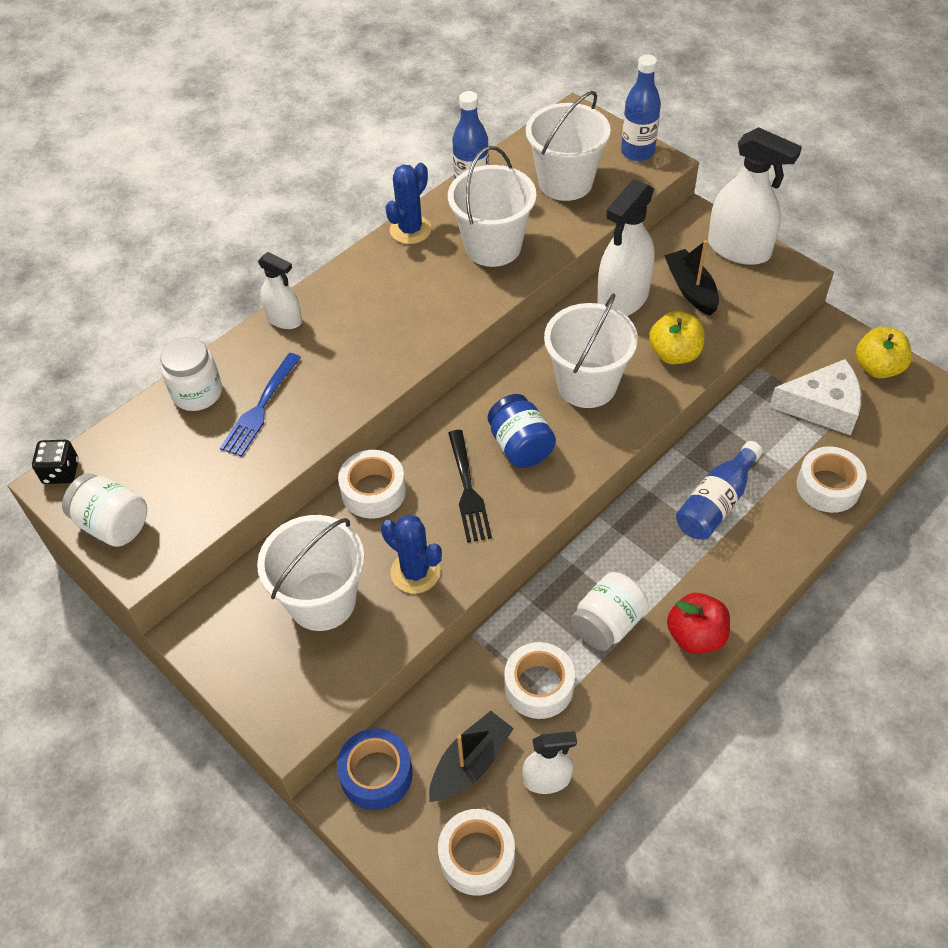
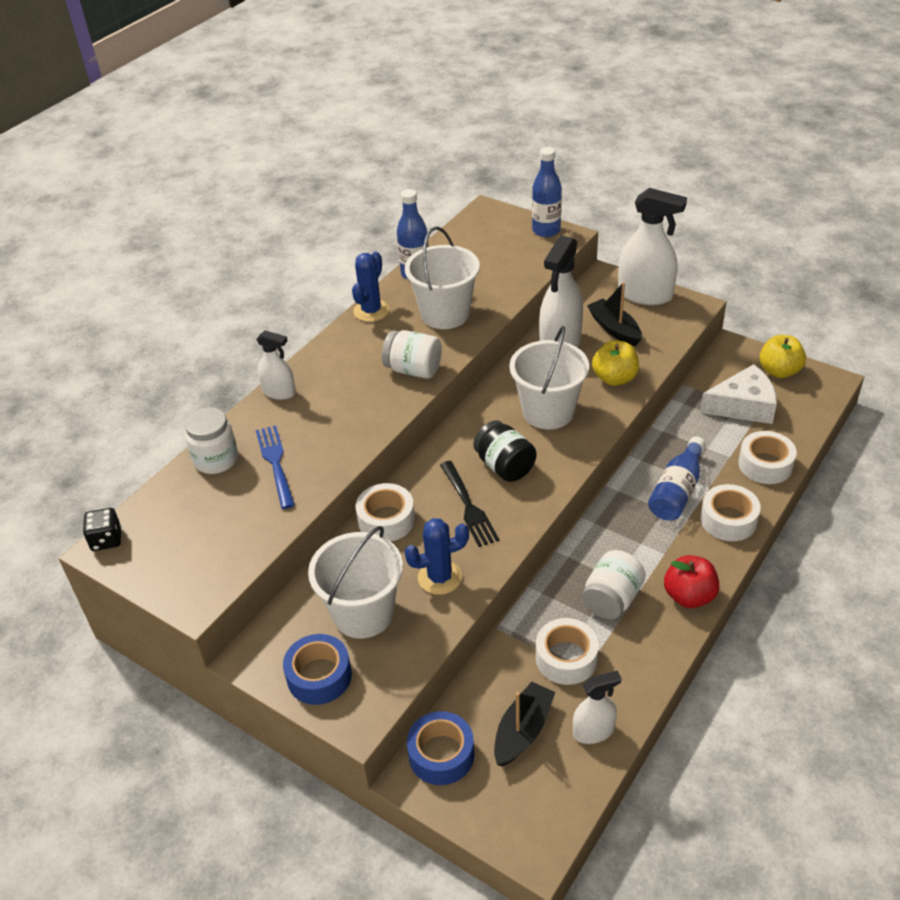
camera: 10 degrees left, 10 degrees down
(113, 524) = (165, 574): white jar -> white jar (413, 370)
(258, 667) = (319, 676): none -> blue tape
(260, 408) = (275, 463): blue fork -> blue fork turned 150 degrees clockwise
(415, 572) = (440, 577): blue cactus -> blue cactus turned 45 degrees counterclockwise
(477, 856) = (549, 806): white tape -> white tape (728, 520)
(520, 446) = (505, 466): blue jar -> black jar
(565, 182) = (492, 259): white bucket -> none

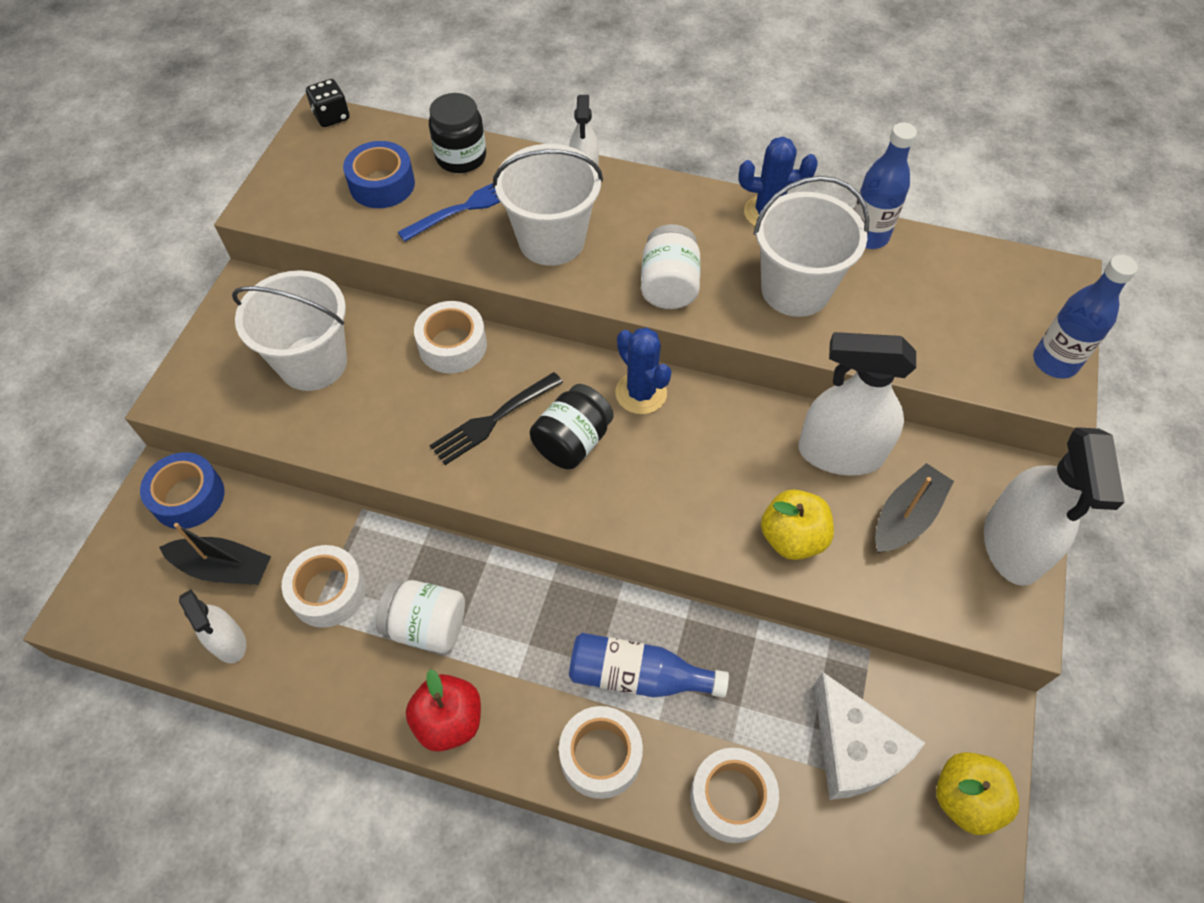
camera: 70 degrees right, 15 degrees up
(216, 459) = (461, 157): white jar -> black jar
(319, 676) = (227, 349): blue tape -> blue tape (382, 184)
(440, 577) = (375, 419): blue cactus -> blue cactus (641, 393)
(548, 411) = (691, 468): white bucket -> white bucket (551, 240)

